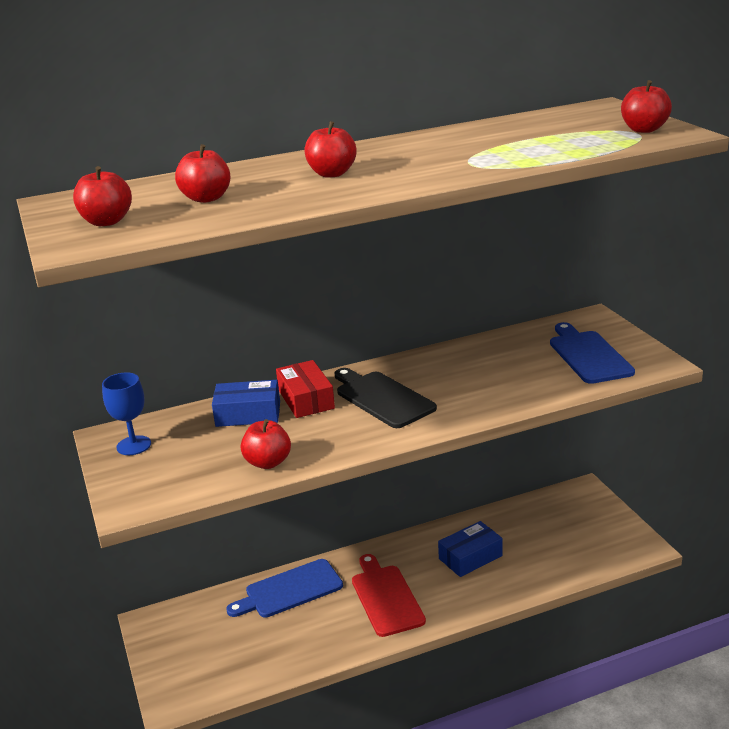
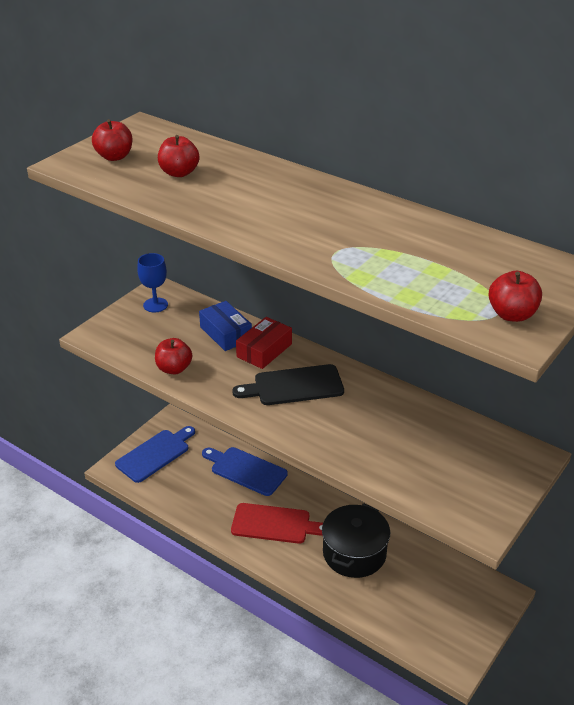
camera: 55 degrees right, 10 degrees up
(332, 174) = (265, 201): red apple -> none
(382, 398) = (294, 386): black cutting board -> black cutting board turned 120 degrees counterclockwise
(386, 597) = (274, 524): red cutting board -> red cutting board turned 60 degrees clockwise
(470, 557) = (354, 553): blue box -> black pot
(588, 355) = (458, 476): blue cutting board -> blue cutting board (155, 454)

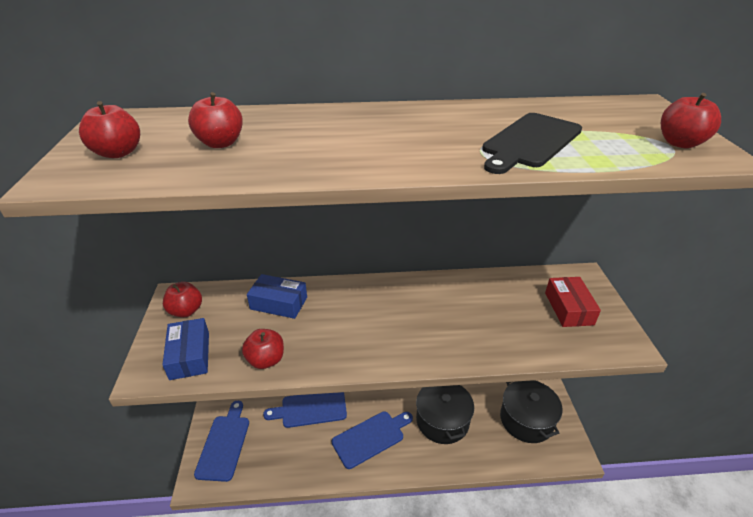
camera: 40 degrees left, 0 degrees up
(129, 338) = (190, 355): none -> blue box
(155, 305) = (186, 311): blue goblet -> red apple
(264, 350) = (326, 300): red box -> red box (568, 308)
(274, 524) = (371, 437): red cutting board -> blue cutting board
(294, 386) = (383, 316): black cutting board -> black cutting board (530, 142)
(441, 607) = (526, 420): none -> black pot

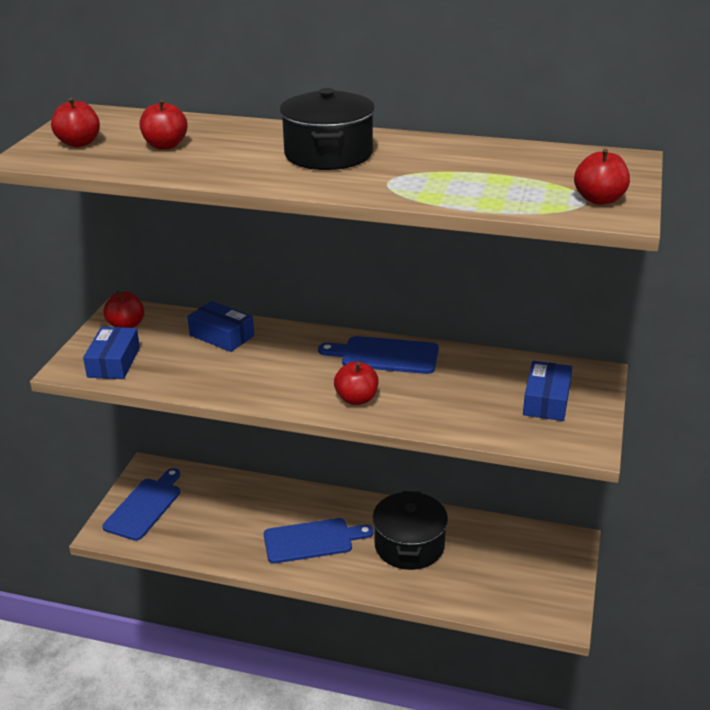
camera: 20 degrees right, 5 degrees down
(266, 360) = (183, 380): red apple -> red apple (356, 399)
(310, 409) = (255, 496): blue cutting board -> blue cutting board (385, 355)
(526, 420) = (520, 570): black pot -> black pot (328, 154)
(530, 142) = (446, 179): black cutting board -> none
(568, 308) = (546, 400): red box -> blue box

